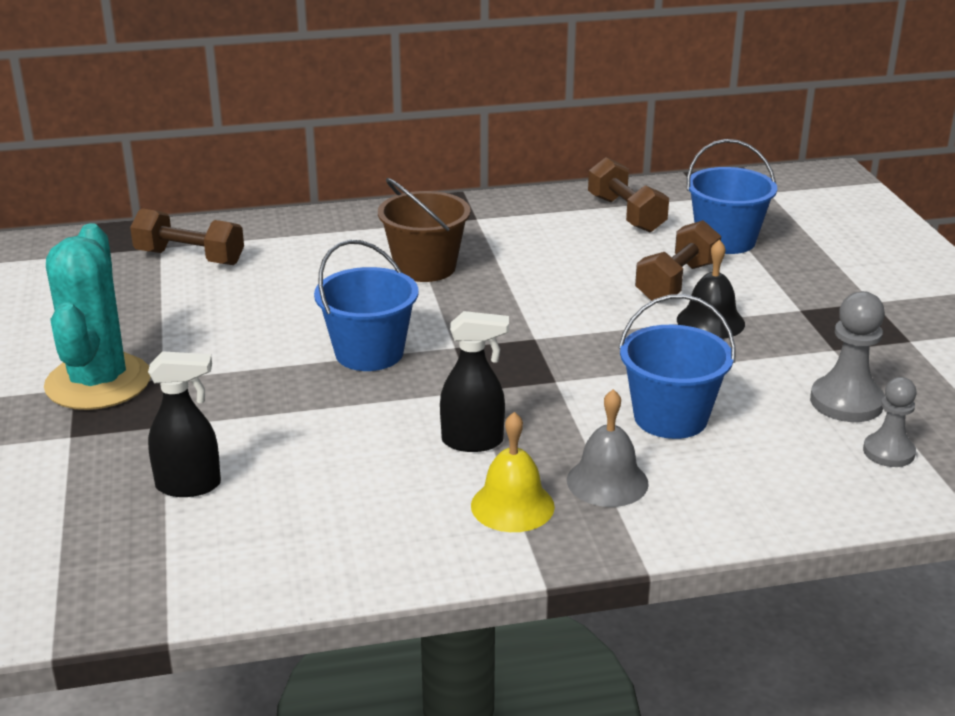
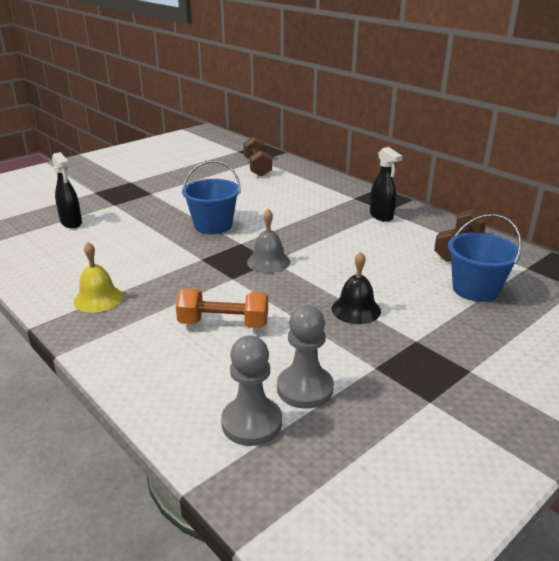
camera: 60 degrees right, 0 degrees up
(98, 382) = (137, 184): turquoise cactus -> none
(425, 267) = (313, 214): brown bucket -> none
(473, 442) = (151, 272): black spray bottle -> black spray bottle (381, 216)
(607, 481) = (139, 320): grey bell -> grey bell (268, 262)
(670, 417) = (223, 323): blue bucket -> orange dumbbell
(676, 282) = (393, 286): brown dumbbell -> none
(888, 452) = (251, 423): grey pawn -> grey pawn, size x1.51

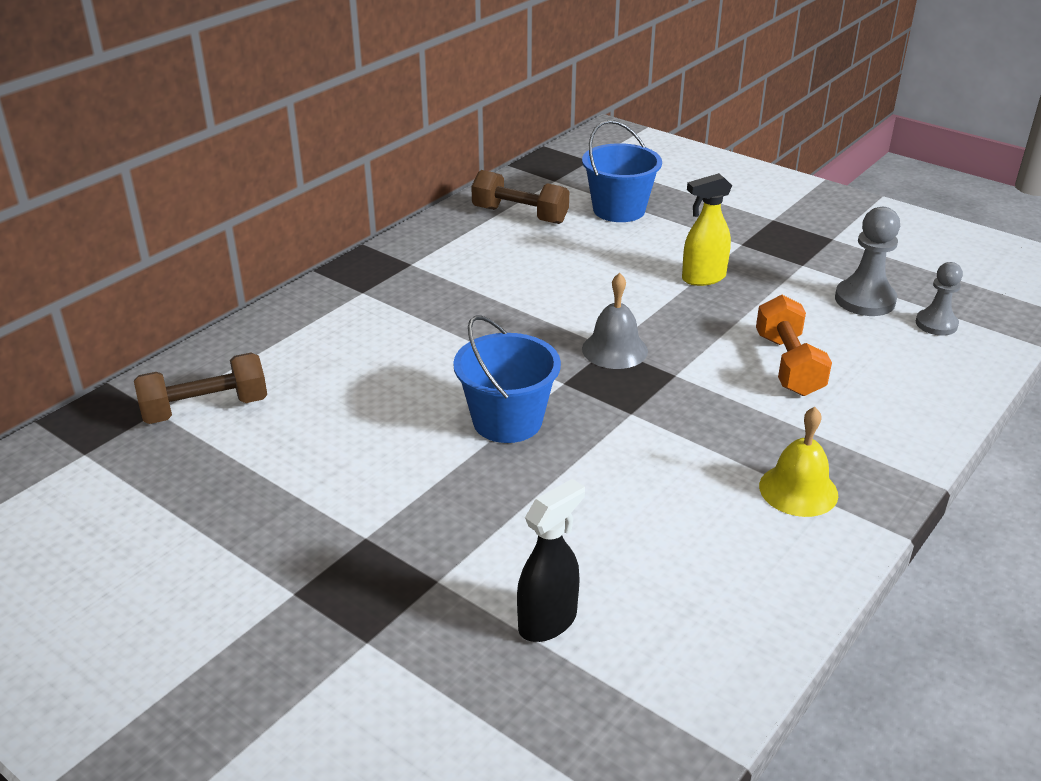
camera: 100 degrees left, 5 degrees up
(251, 423) = (936, 324): grey pawn -> grey pawn, size x0.66
(356, 309) = (703, 278): black bell -> yellow spray bottle
(381, 216) = (432, 267): black spray bottle -> none

